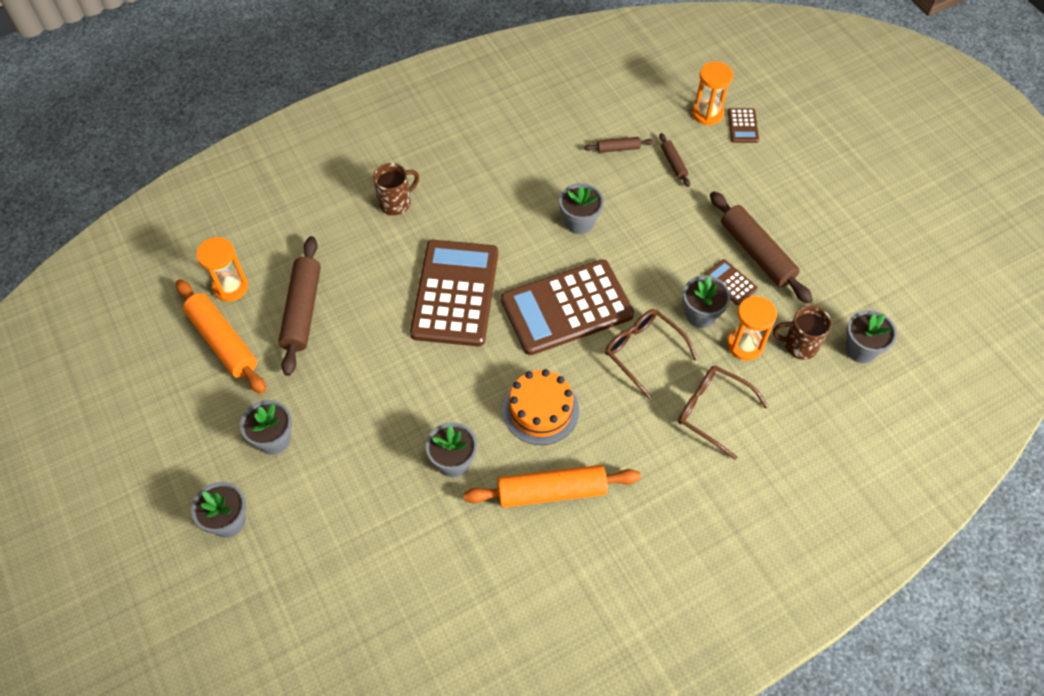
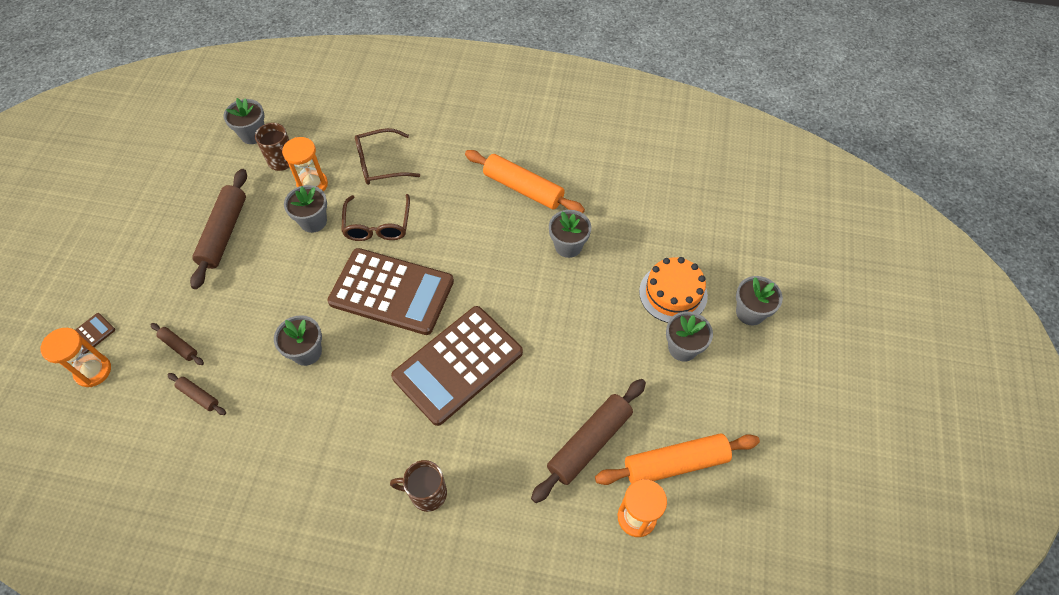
camera: 140 degrees left, 0 degrees up
(222, 341) = (675, 464): orange rolling pin -> orange rolling pin turned 75 degrees clockwise
(540, 410) = (482, 238): orange cake -> orange cake (673, 293)
(673, 163) = (179, 346): brown rolling pin -> brown rolling pin turned 75 degrees counterclockwise
(712, 411) = (380, 164): brown glasses -> brown glasses turned 90 degrees clockwise
(730, 282) = (267, 227): brown calculator -> none

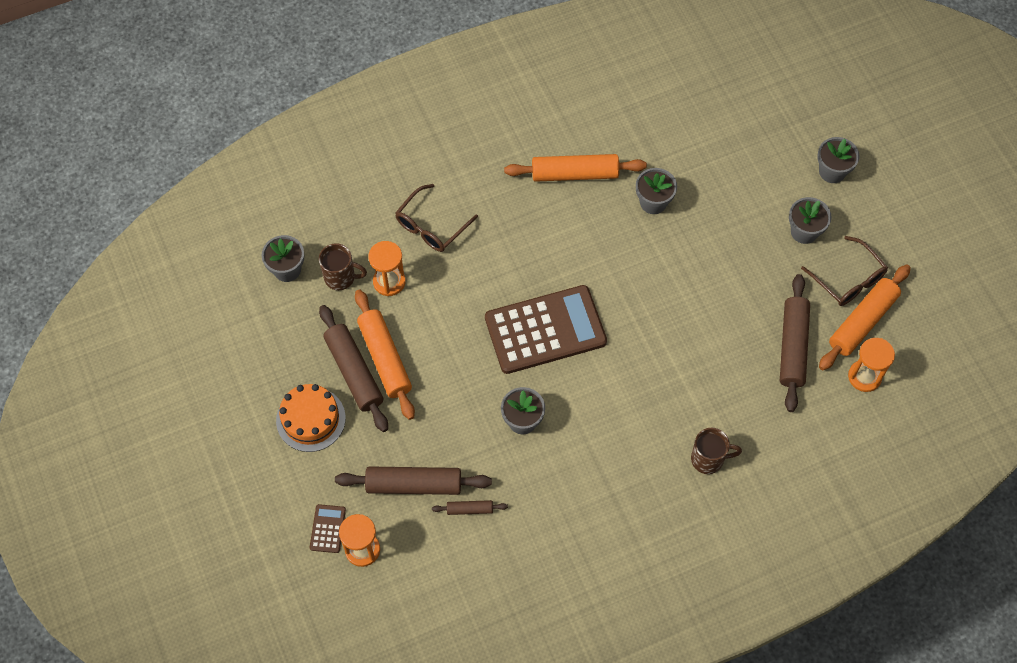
camera: 35 degrees left, 5 degrees up
(179, 346) = (414, 485): brown rolling pin -> brown rolling pin, size x2.07
(255, 237) = (385, 358): none -> orange rolling pin
(313, 221) = (422, 313): grey flower pot -> none
(377, 225) = (481, 282): brown glasses -> brown glasses (848, 279)
(427, 493) = (708, 459): brown mug -> brown mug turned 150 degrees counterclockwise
(458, 365) = (649, 353): brown calculator -> none
(673, 293) = (764, 192): orange cake -> orange cake (310, 419)

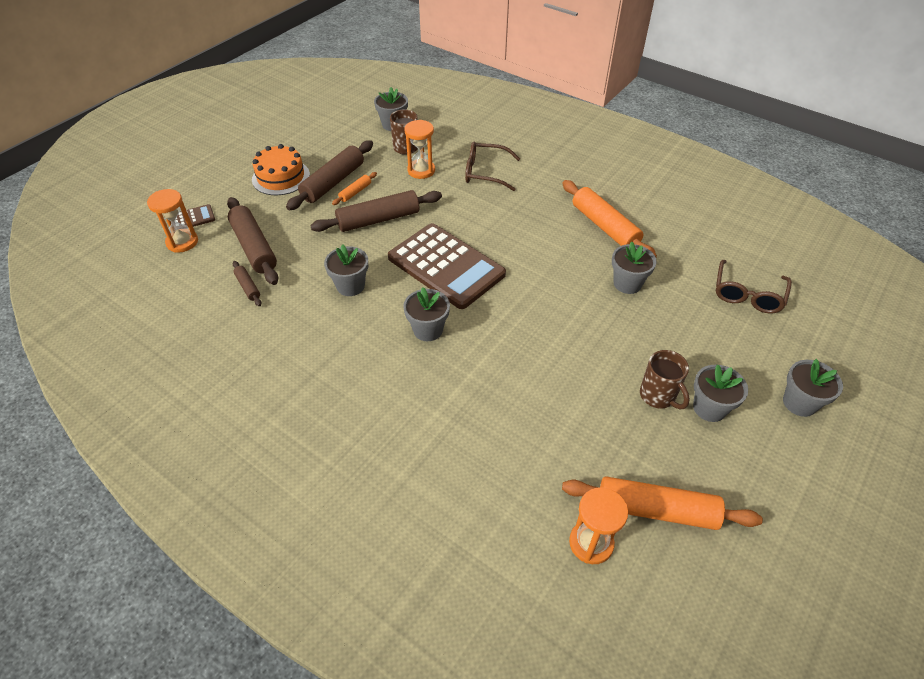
camera: 60 degrees right, 15 degrees down
(385, 358) = (355, 192): orange rolling pin -> orange rolling pin, size x0.48
(614, 383) = (428, 330): none -> grey flower pot
(708, 459) = (393, 435): brown mug -> brown mug (658, 396)
(792, 347) = (572, 454): brown rolling pin -> brown rolling pin (378, 219)
(848, 279) = (693, 472): brown glasses -> brown glasses (747, 294)

